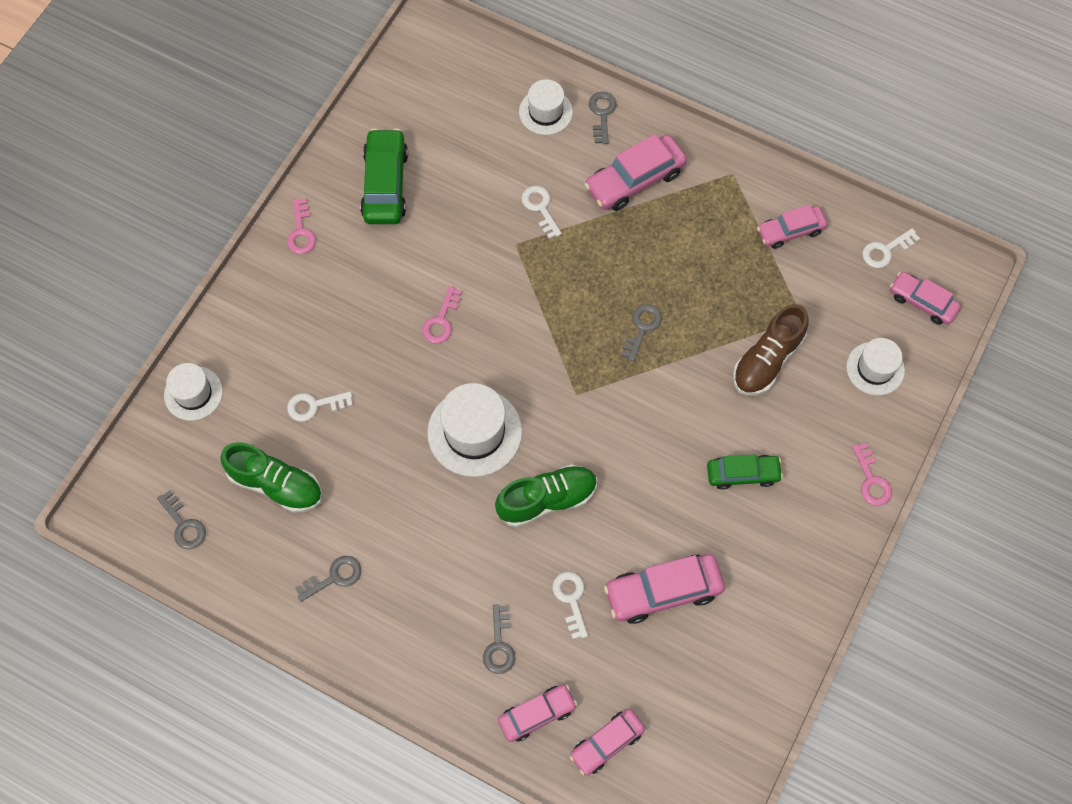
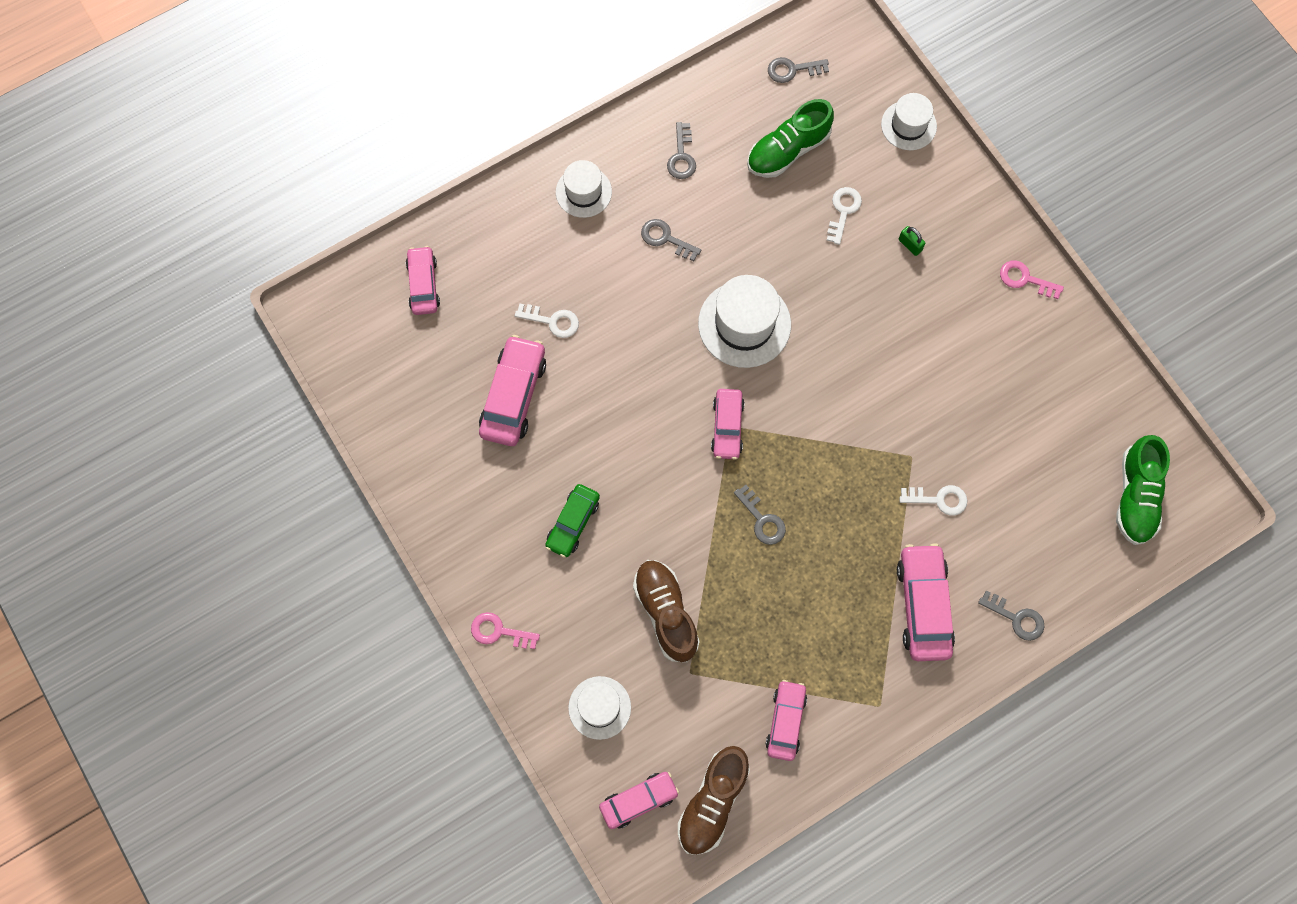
camera: 120 degrees right, 5 degrees up
(318, 335) = (910, 245): none -> green padlock
(385, 184) = (1039, 375): green car -> none
(441, 320) = (868, 351): pink key -> none
(499, 645) = (550, 248): grey key -> grey key (665, 239)
(537, 714) = (478, 246): pink car -> pink car (727, 427)
(545, 112) = (1047, 564): white hat -> white hat (583, 192)
(547, 500) = (648, 349): green shoe -> green shoe (1135, 496)
(885, 251) = (712, 802): white key -> brown shoe

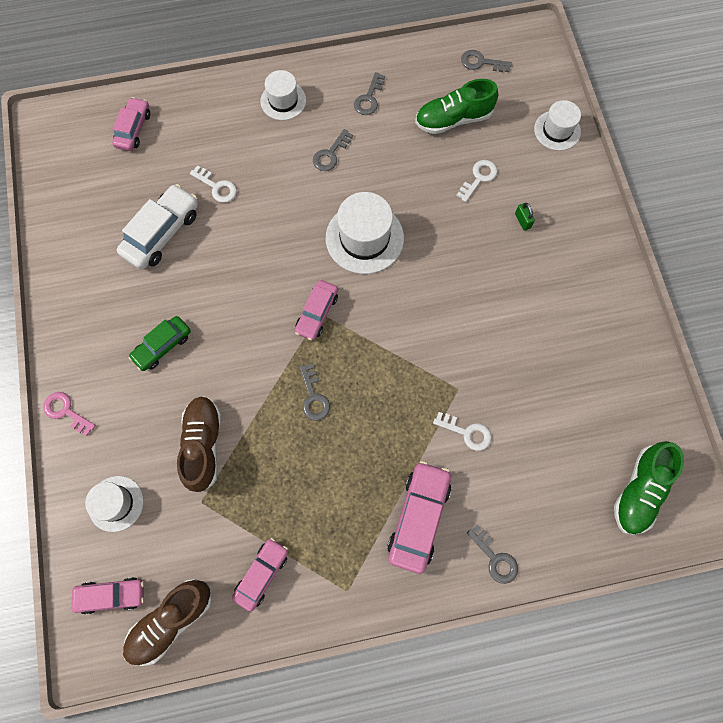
camera: 20 degrees right, 0 degrees up
(513, 396) = (162, 233): pink car -> white car
(665, 239) = (330, 154): grey key -> grey key turned 105 degrees counterclockwise
(1025, 279) = (608, 278): pink key -> none

